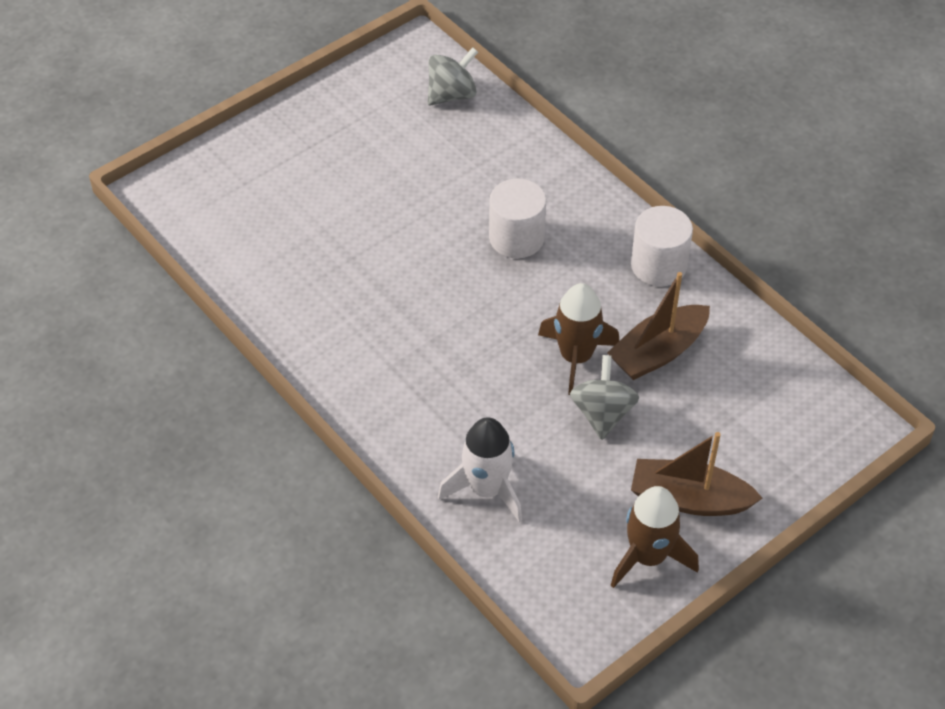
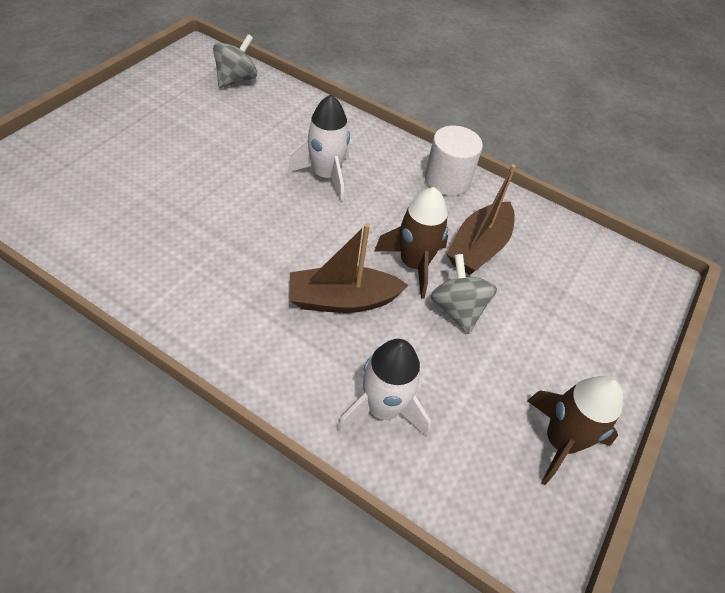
camera: 25 degrees left, 0 degrees up
(516, 238) = (326, 176): white cylinder -> white rocket
(689, 499) = (566, 373): brown boat -> brown boat (342, 300)

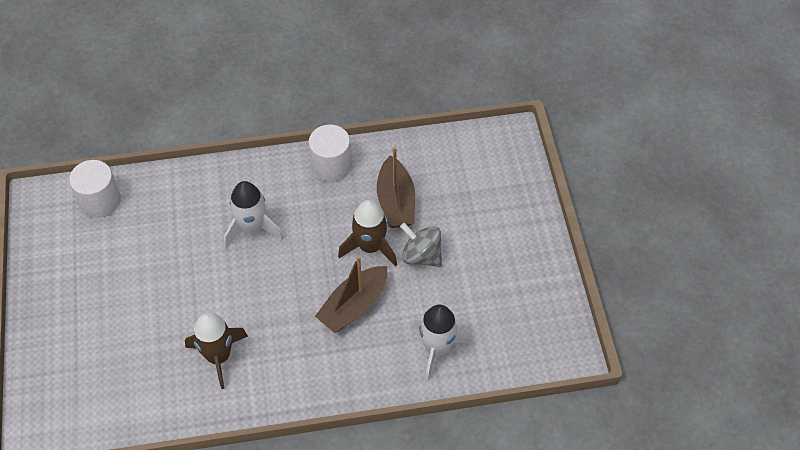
camera: 35 degrees left, 5 degrees up
(236, 79) = (100, 201): grey spinning top -> white cylinder
(560, 441) = (537, 288): brown rocket -> brown rocket (218, 356)

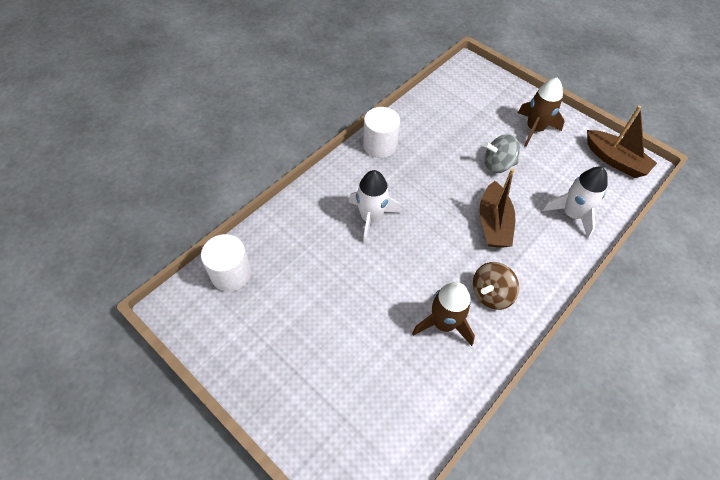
camera: 40 degrees left, 0 degrees up
(282, 362) = (491, 294): none -> brown spinning top
(370, 247) = (461, 180): brown rocket -> brown rocket (534, 129)
(396, 202) = (446, 142): brown boat -> brown boat (615, 160)

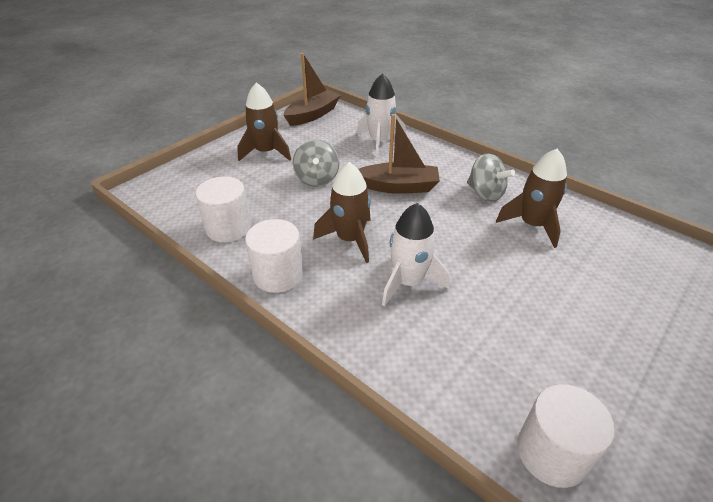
camera: 90 degrees left, 15 degrees down
(418, 185) = (350, 239): none -> brown rocket
(428, 115) = (228, 228): none -> white cylinder
(491, 294) = (485, 193): brown spinning top -> grey spinning top

